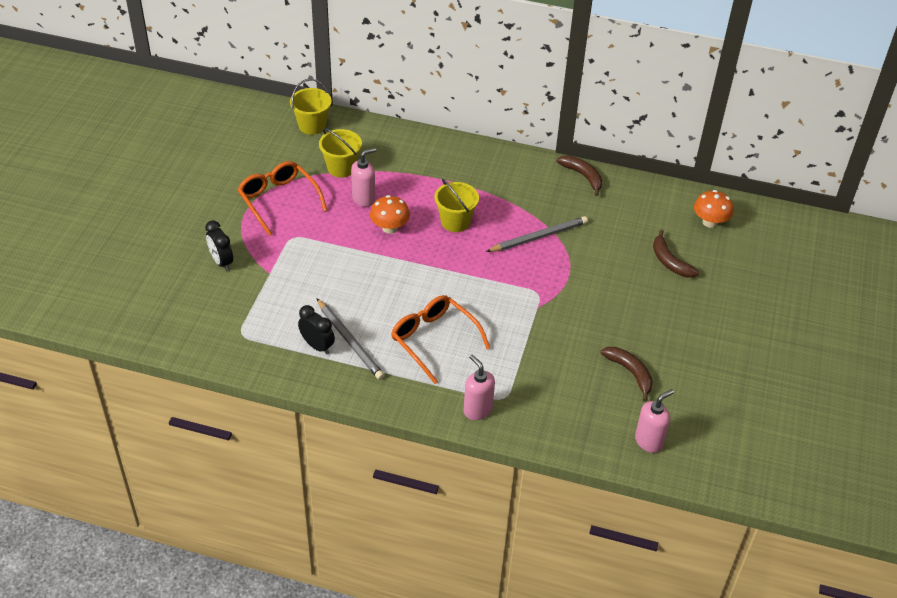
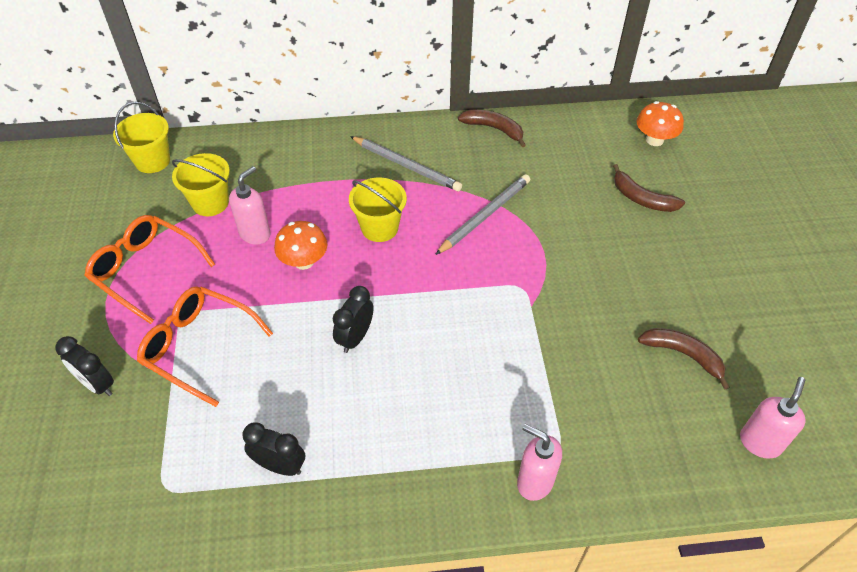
camera: 20 degrees left, 5 degrees up
(350, 341) = (321, 441): grey pencil -> grey pencil (406, 165)
(402, 288) = (355, 337): none -> black clock
(434, 340) = (429, 398): orange glasses -> orange glasses (198, 347)

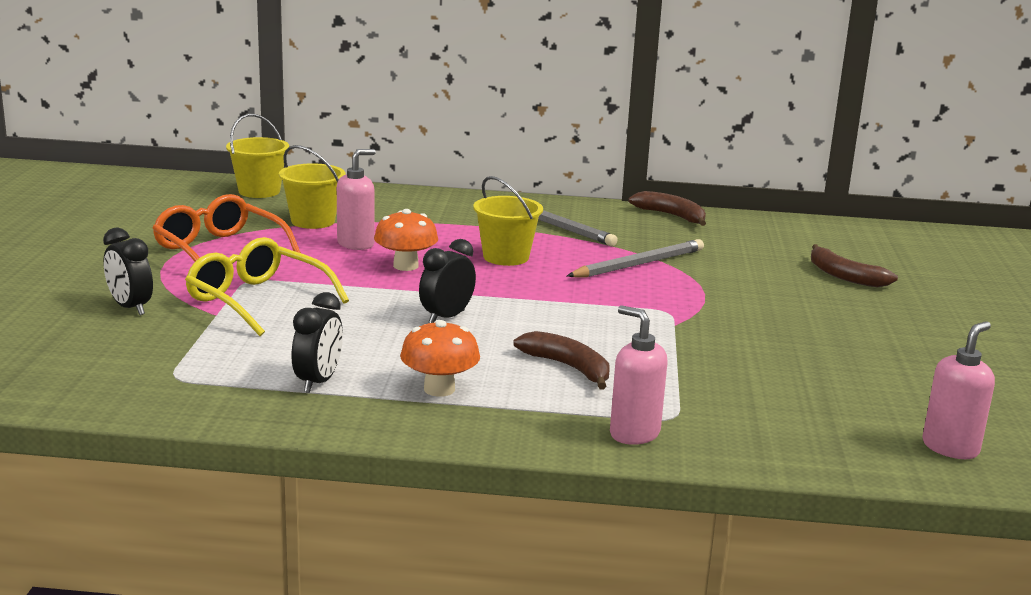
camera: 10 degrees right, 30 degrees down
(198, 347) = (257, 300): orange glasses -> yellow glasses
(280, 466) = (318, 382): black clock -> black clock turned 75 degrees clockwise
(654, 140) = (874, 243): orange mushroom -> orange mushroom (439, 389)
(683, 355) = (864, 378): brown banana -> brown banana (569, 367)

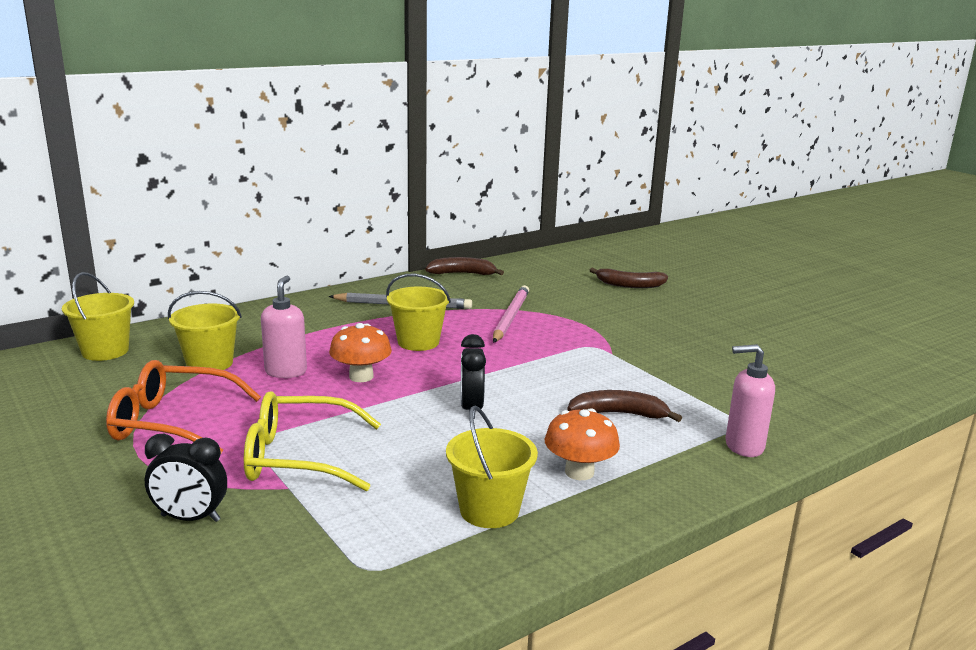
camera: 40 degrees left, 0 degrees up
(318, 382) = (489, 510): black clock -> yellow bucket
(638, 264) = (510, 317): grey pencil -> pink pencil
(950, 448) = (876, 378): pink soap dispenser -> none

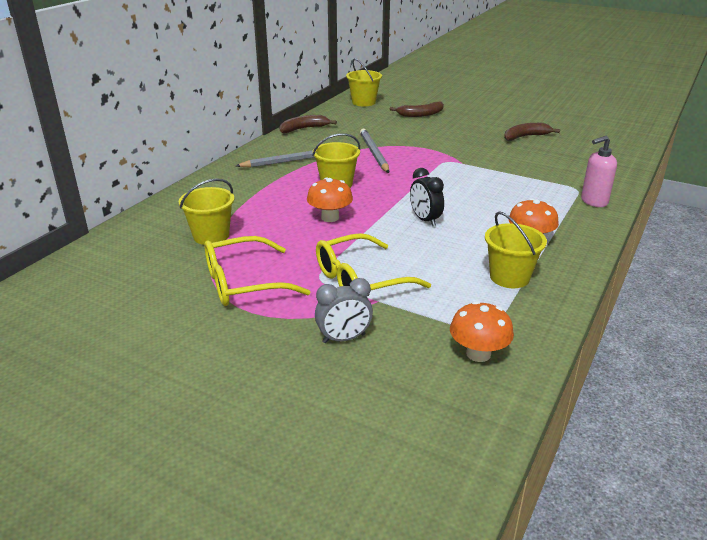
camera: 25 degrees left, 10 degrees up
(105, 351) = (115, 248): yellow bucket -> yellow bucket (363, 102)
(172, 422) = (243, 283): orange glasses -> yellow glasses
(190, 518) = (344, 338): black clock -> grey clock
(286, 371) = (274, 227): pink soap dispenser -> none
(319, 594) = (478, 354): none -> orange mushroom
(510, 317) = (374, 153): pink pencil -> grey pencil
(619, 414) = (511, 200): brown banana -> brown banana (525, 136)

